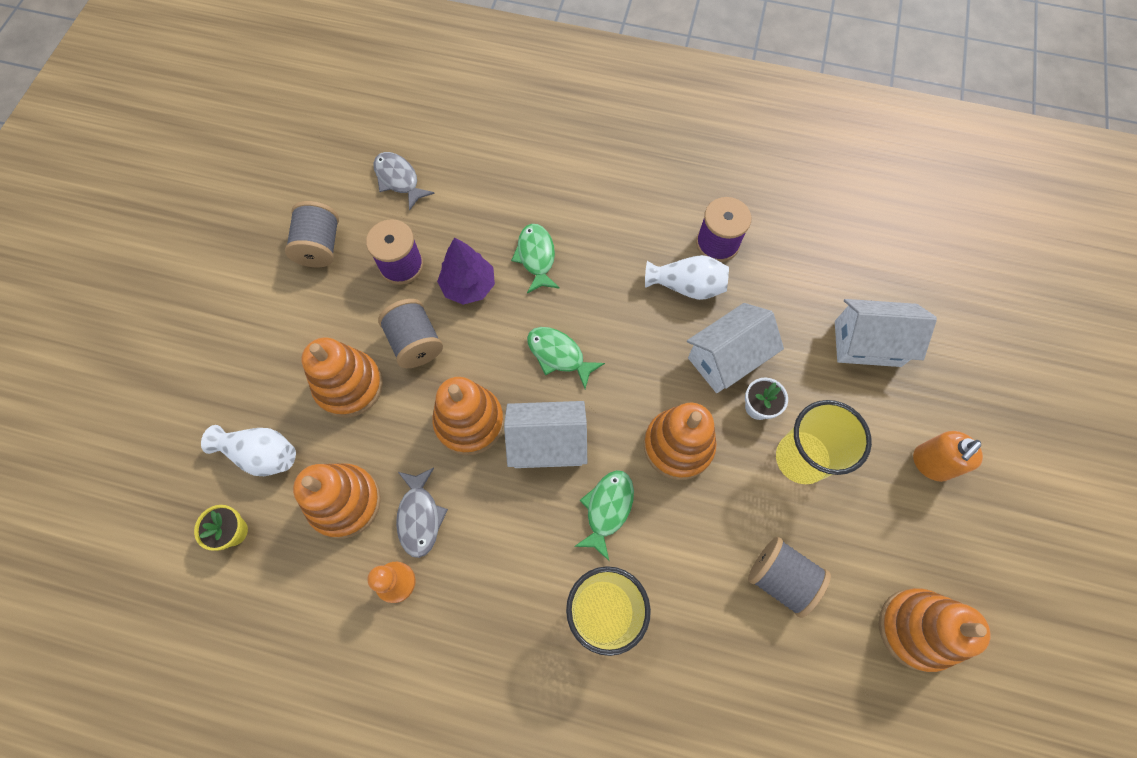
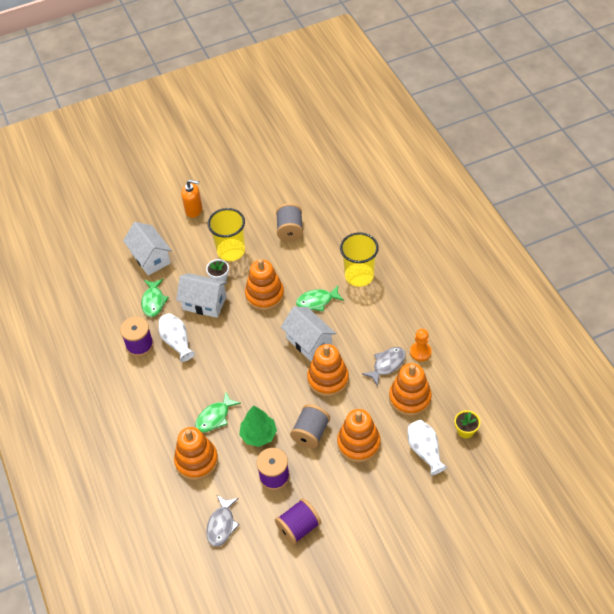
camera: 125 degrees left, 15 degrees down
(320, 246) = (298, 527): grey spool -> purple spool
(468, 286) = (258, 435): purple tree -> green tree
(559, 355) = (261, 368): green fish -> green fish (153, 301)
(916, 629) = (270, 183): orange stacking toy -> orange stacking toy (196, 461)

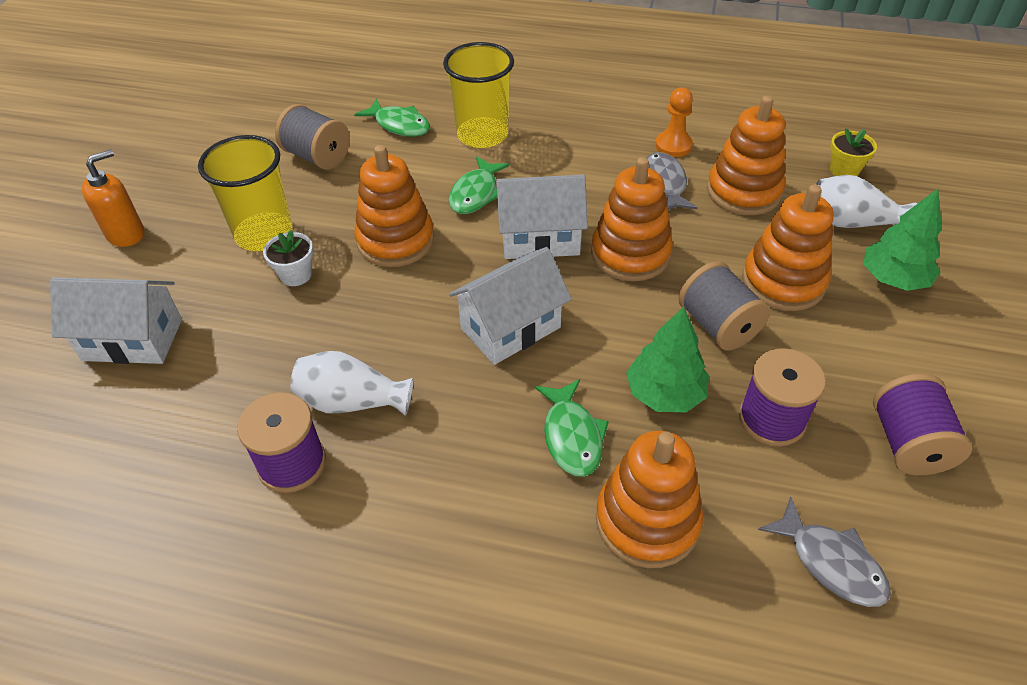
camera: 55 degrees left, 5 degrees down
(153, 301) = (226, 387): green fish -> green fish (399, 125)
(204, 303) = (319, 319): white house -> white house (510, 328)
(397, 484) = (893, 279): none -> green tree

